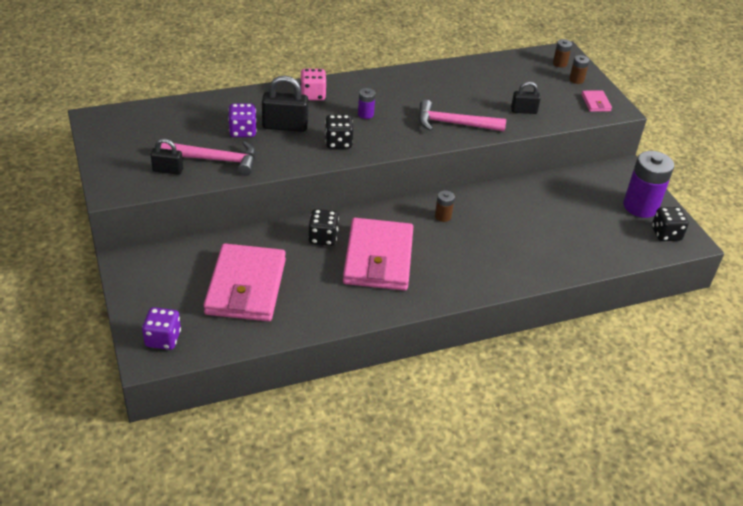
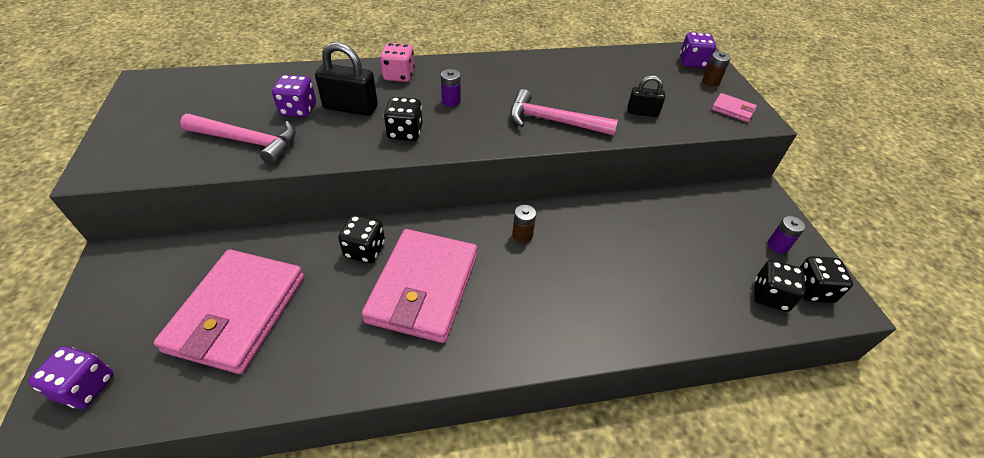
camera: 10 degrees right, 5 degrees up
(168, 170) = (182, 149): black padlock -> none
(559, 63) = (692, 62): brown battery -> purple dice
(595, 103) = (732, 110): pink wallet -> pink wallet turned 60 degrees counterclockwise
(635, 240) = (770, 296): none -> black dice
(640, 206) = (777, 246): purple battery -> purple battery, size x0.46

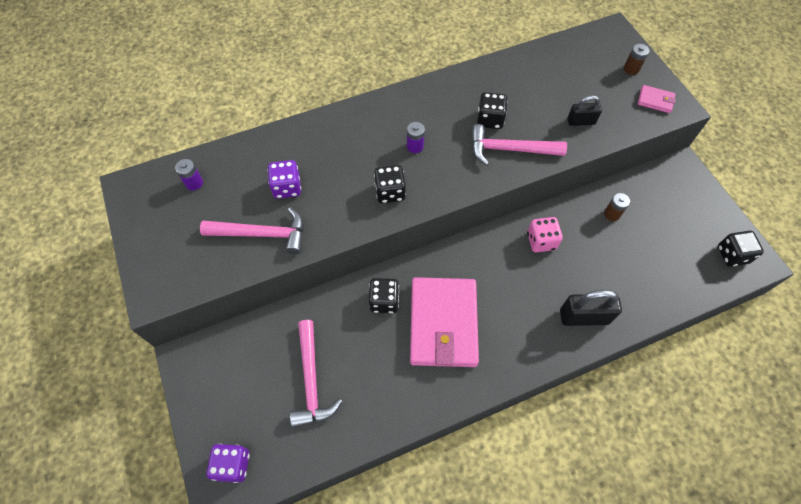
camera: 10 degrees left, 15 degrees up
(237, 312) = (311, 380): pink wallet -> pink hammer
(350, 108) = (331, 174): black padlock -> black padlock (584, 317)
(399, 75) = (356, 125): pink dice -> pink dice (541, 241)
(522, 235) = (503, 257): brown battery -> brown battery (612, 214)
(692, 62) = (611, 47): purple dice -> none
(770, 296) = (702, 268): black dice -> black dice (490, 120)
(777, 246) = (702, 219): purple battery -> purple battery (194, 183)

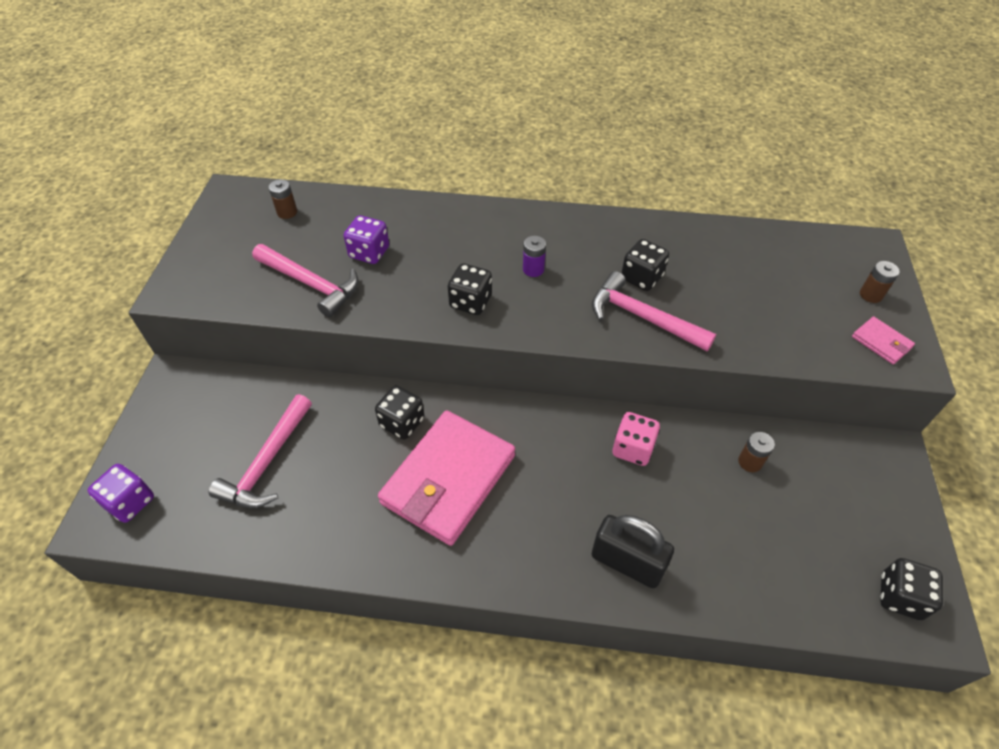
camera: 30 degrees right, 10 degrees down
(194, 183) = (287, 212): purple battery -> brown battery
(581, 121) = (758, 325): black padlock -> none

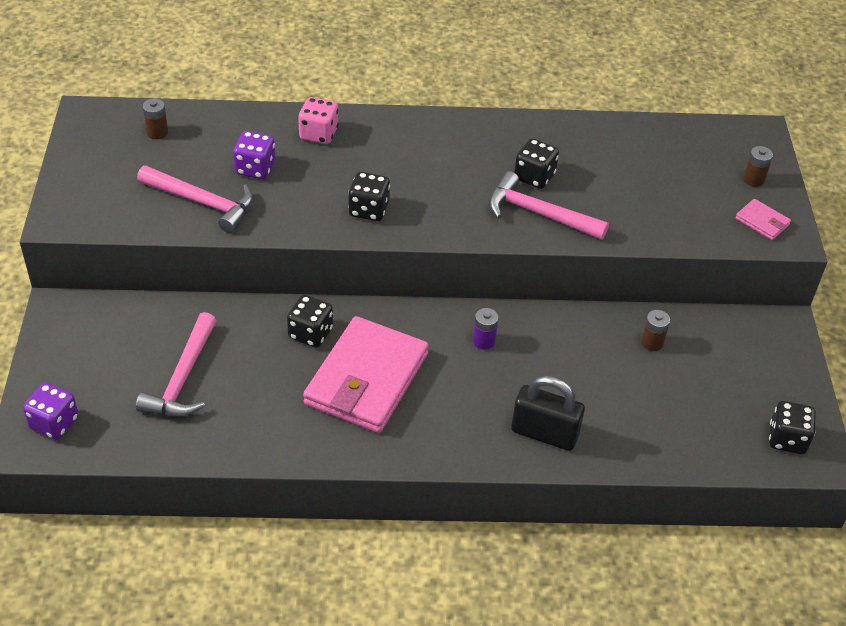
camera: 10 degrees left, 5 degrees down
(533, 269) = (426, 175): purple battery -> purple battery (484, 341)
(632, 448) = (540, 339): pink dice -> pink dice (318, 134)

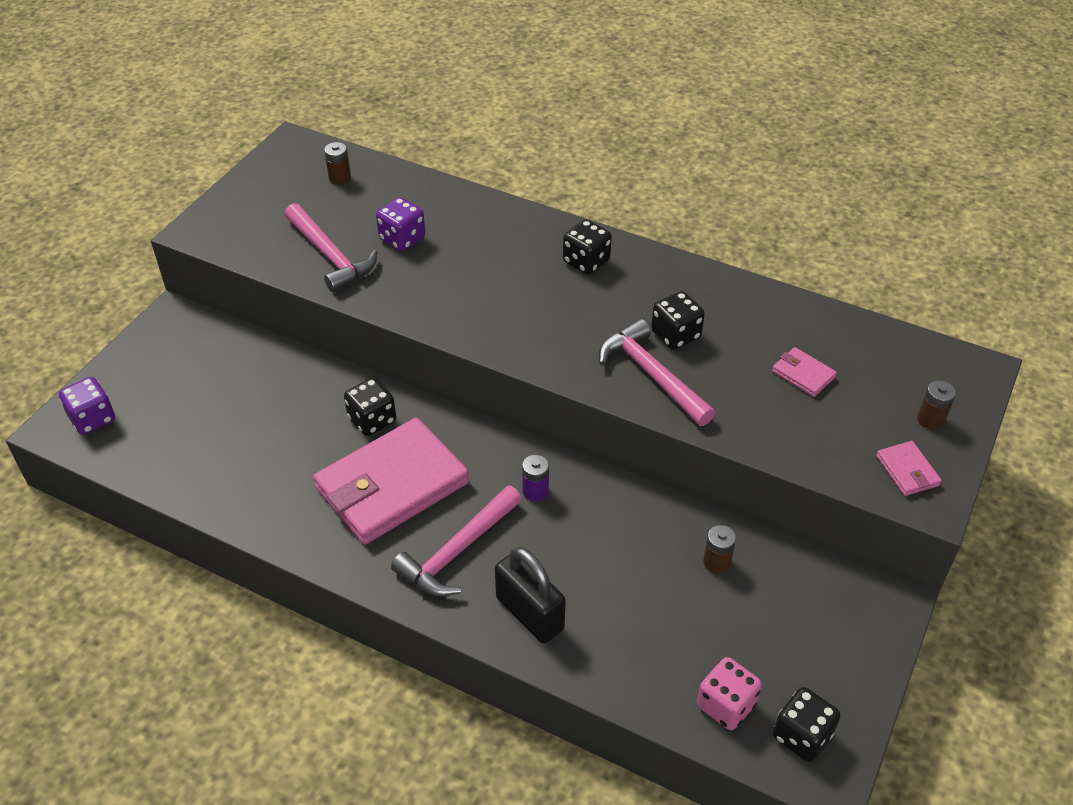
camera: 30 degrees right, 0 degrees up
(183, 378) = (228, 419): pink hammer -> pink hammer (458, 551)
(318, 134) = (486, 224): pink dice -> pink dice (726, 705)
(369, 210) = (479, 313): black dice -> black dice (586, 261)
(646, 176) = (803, 374): none -> pink wallet

